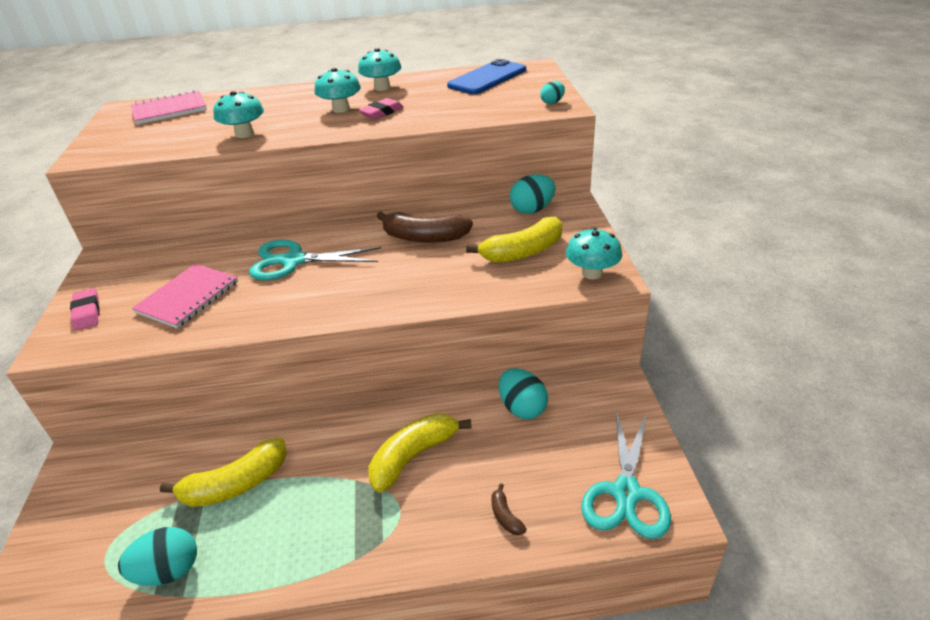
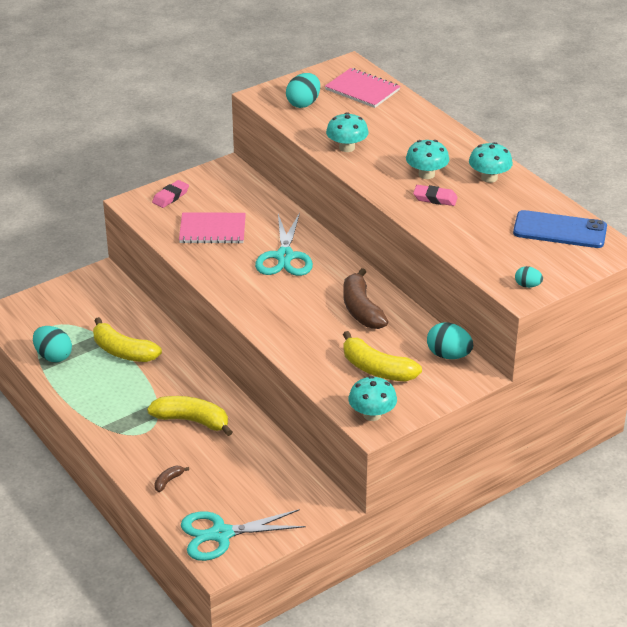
camera: 60 degrees right, 0 degrees up
(293, 261) = (284, 257): turquoise scissors -> turquoise scissors turned 150 degrees counterclockwise
(522, 408) = (271, 459): turquoise egg -> turquoise egg (303, 103)

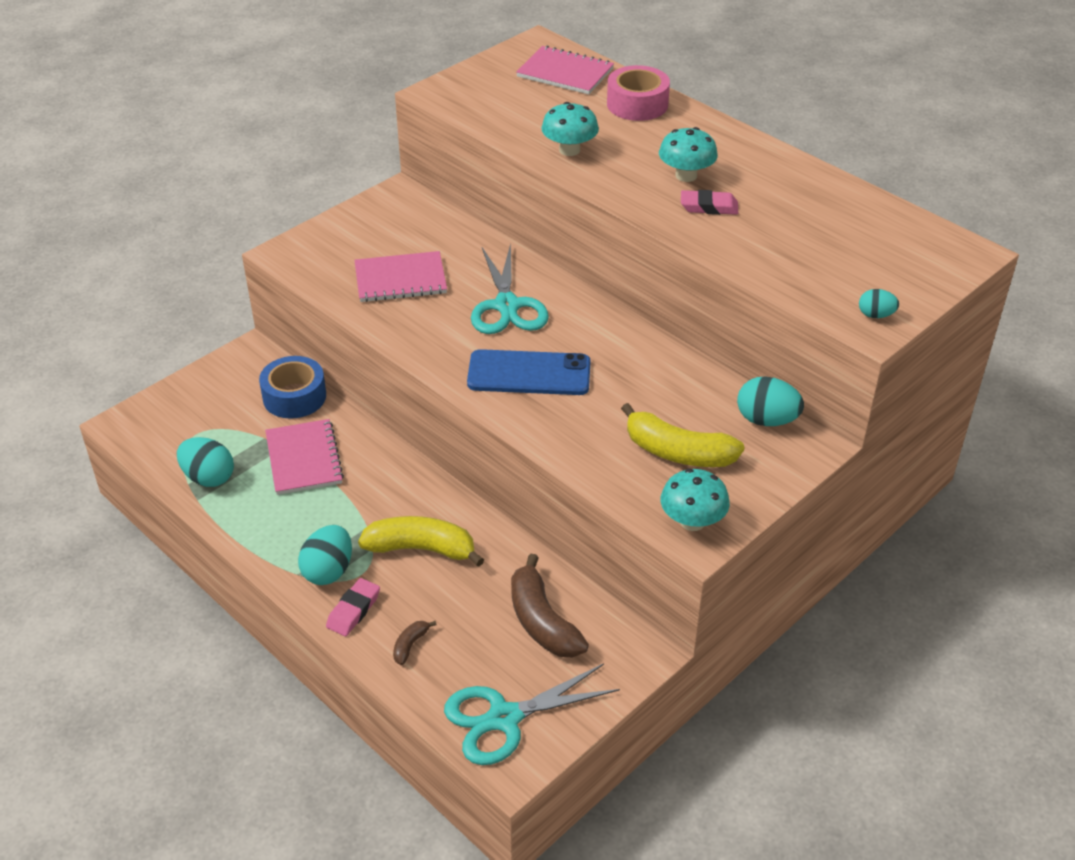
camera: 10 degrees left, 5 degrees up
(123, 351) = (304, 459): yellow banana -> pink notebook
(126, 308) = (294, 397): none -> blue tape
(170, 197) = (332, 240): pink eraser -> pink eraser (353, 610)
(303, 103) = (494, 97): turquoise egg -> turquoise egg (328, 571)
(361, 309) = (630, 368): brown banana -> brown banana (542, 621)
(408, 118) = (637, 104): none -> pink tape
(489, 178) = (769, 172): turquoise mushroom -> none
(560, 230) = (887, 233): blue phone -> blue phone (529, 374)

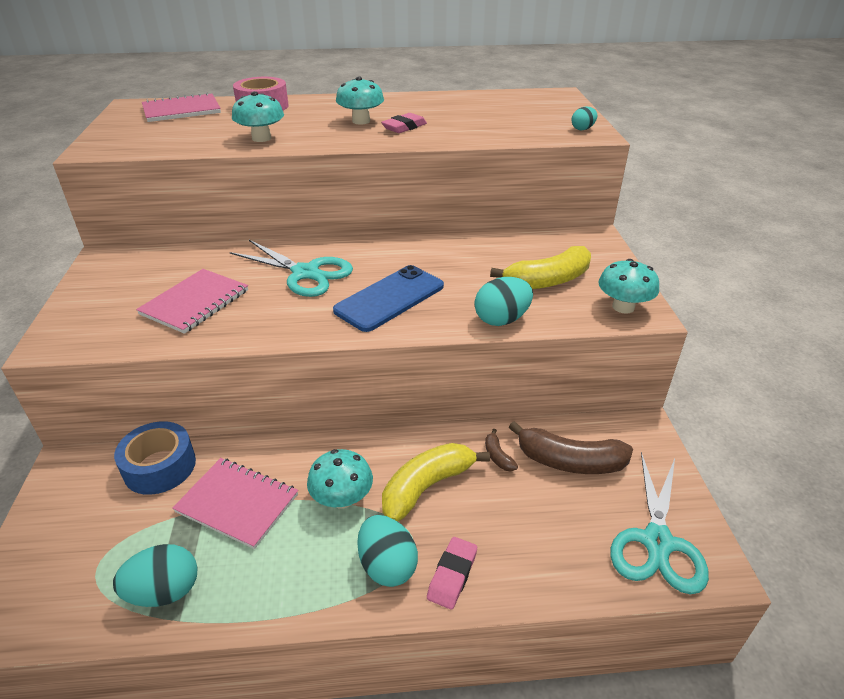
camera: 50 degrees left, 5 degrees down
(353, 610) = (452, 575): pink eraser -> pink eraser turned 45 degrees clockwise
(362, 509) = (342, 498): none -> turquoise mushroom
(410, 645) = (528, 558): brown banana -> brown banana (498, 456)
(766, 420) = (554, 239): turquoise egg -> turquoise egg (501, 319)

